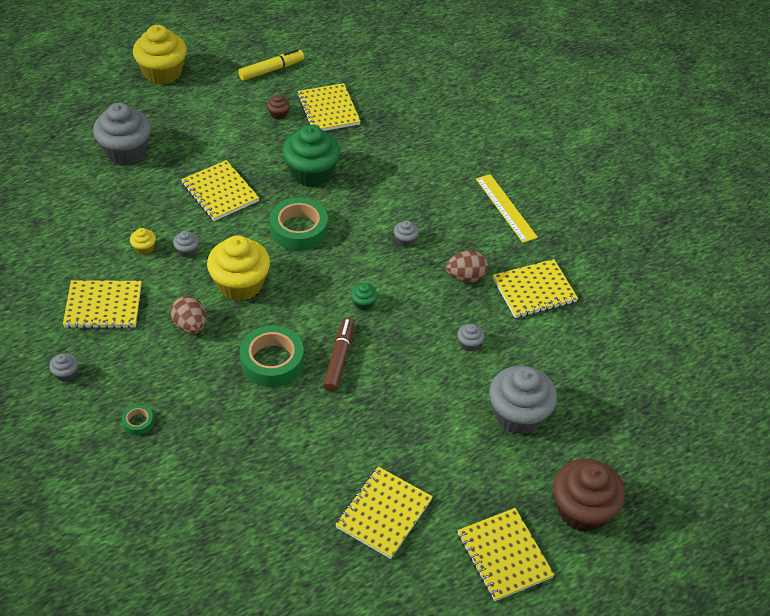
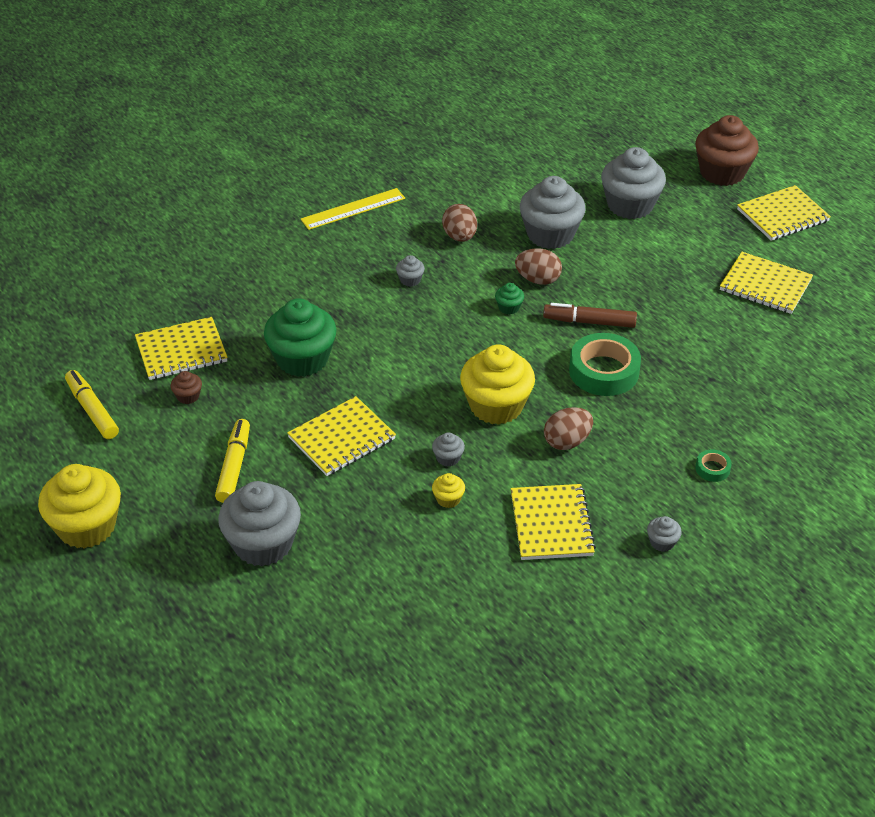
camera: 90 degrees left, 5 degrees down
(202, 137) = (234, 466): none -> yellow marker
(299, 229) = (401, 364): green tape -> none
(401, 327) = (538, 280): none -> brown egg
(469, 344) = (550, 234): grey cupcake -> grey cupcake, size x2.36
(534, 290) = (471, 192): yellow notebook -> none

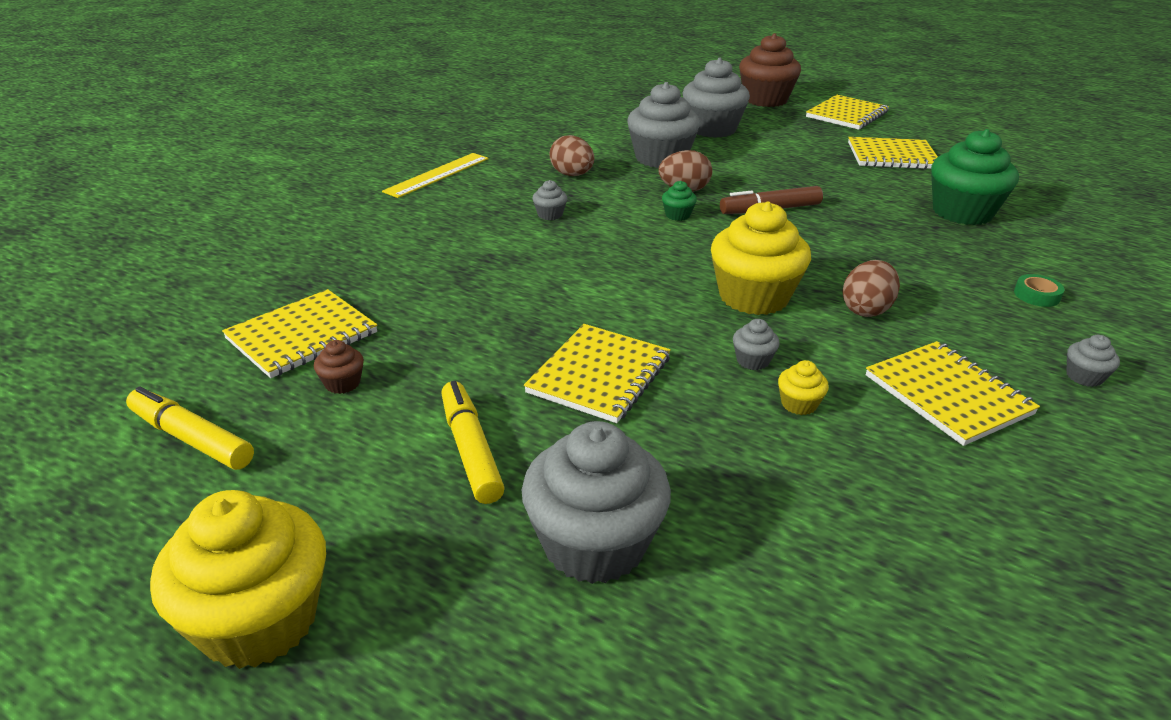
camera: 25 degrees left, 10 degrees down
(302, 359) = (479, 307): green cupcake -> green cupcake (962, 212)
(604, 371) = (830, 243): green tape -> none

